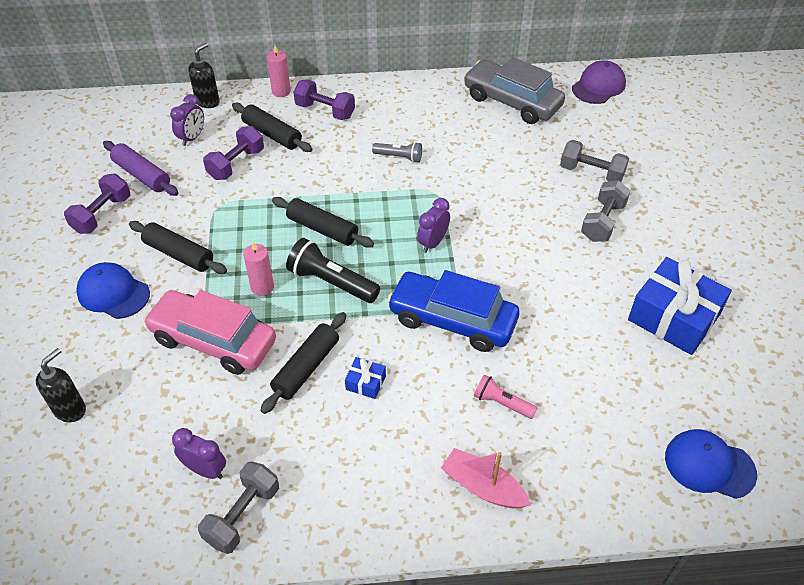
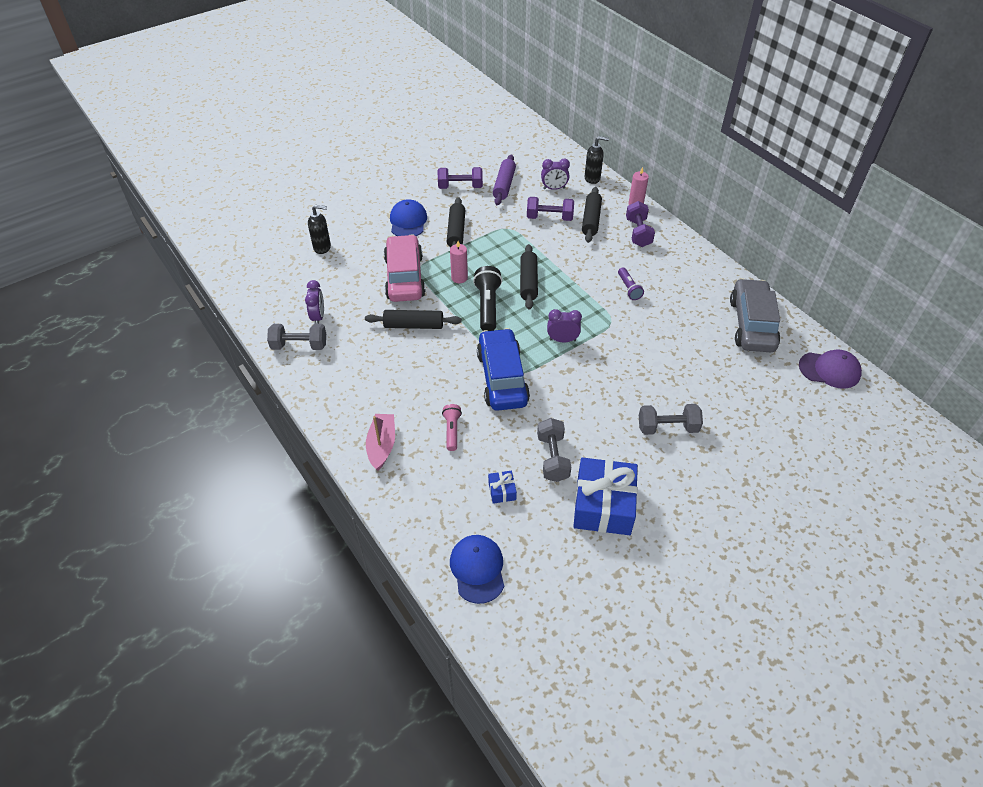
camera: 60 degrees right, 0 degrees up
(365, 383) = (421, 357): blue gift -> blue gift (502, 491)
(399, 157) = (629, 288): grey flashlight -> purple flashlight
(591, 173) = (716, 402): grey dumbbell -> grey dumbbell (552, 458)

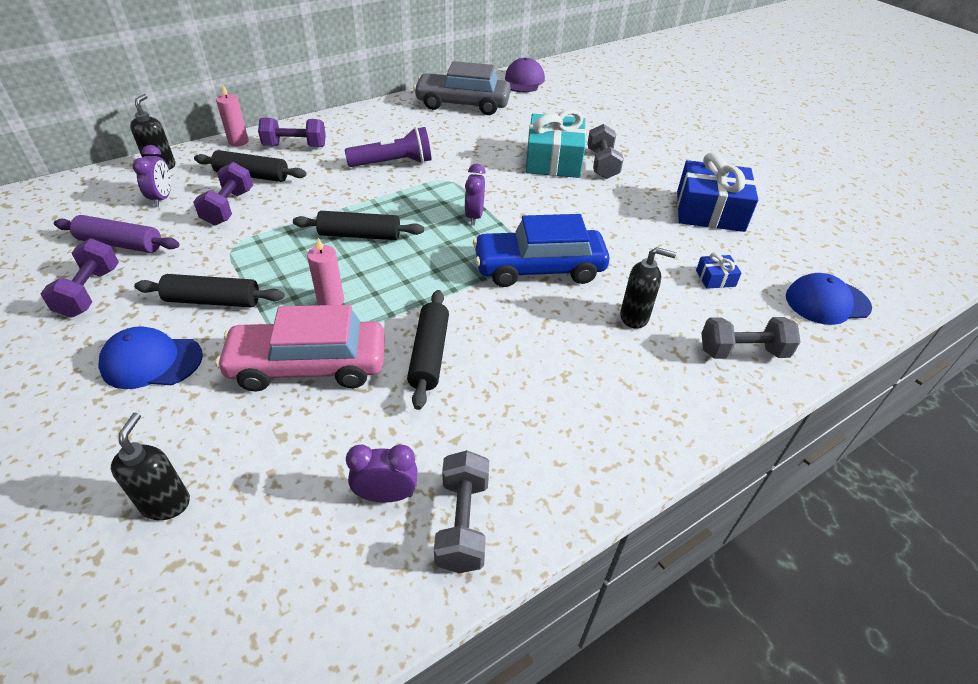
camera: 90 degrees left, 5 degrees down
(382, 445) = (675, 390): pink boat -> none
(452, 431) = (634, 317): pink flashlight -> black soap dispenser
(487, 306) = (401, 275): black flashlight -> none
(552, 458) = (658, 238): grey dumbbell -> grey dumbbell (742, 352)
(629, 288) = (393, 163): purple flashlight -> purple flashlight, size x1.68
(664, 391) = (553, 160): none -> turquoise gift

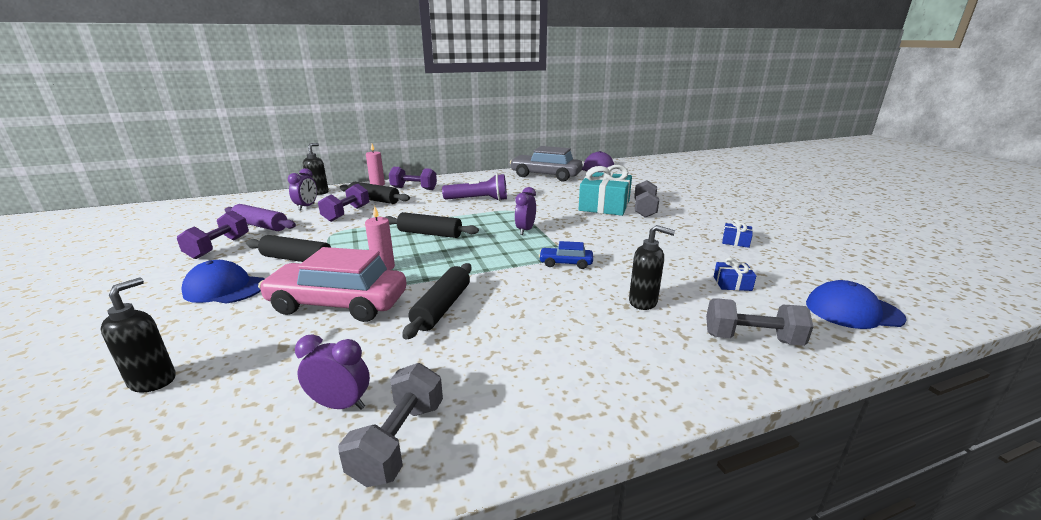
camera: 15 degrees right, 20 degrees down
(539, 268) = (565, 263): blue car -> blue car, size x0.47
(709, 211) = (735, 241): blue gift -> blue gift, size x0.43

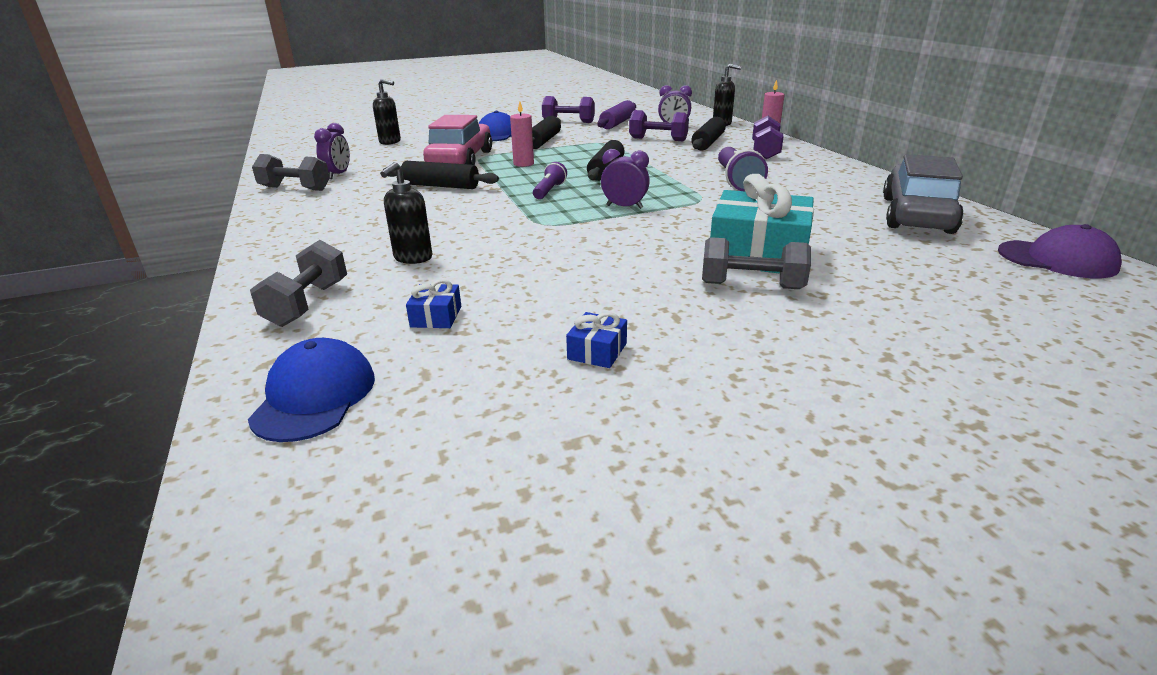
camera: 90 degrees right, 5 degrees up
(479, 254) = (549, 191): none -> purple flashlight
(565, 263) = (520, 226): blue car -> none

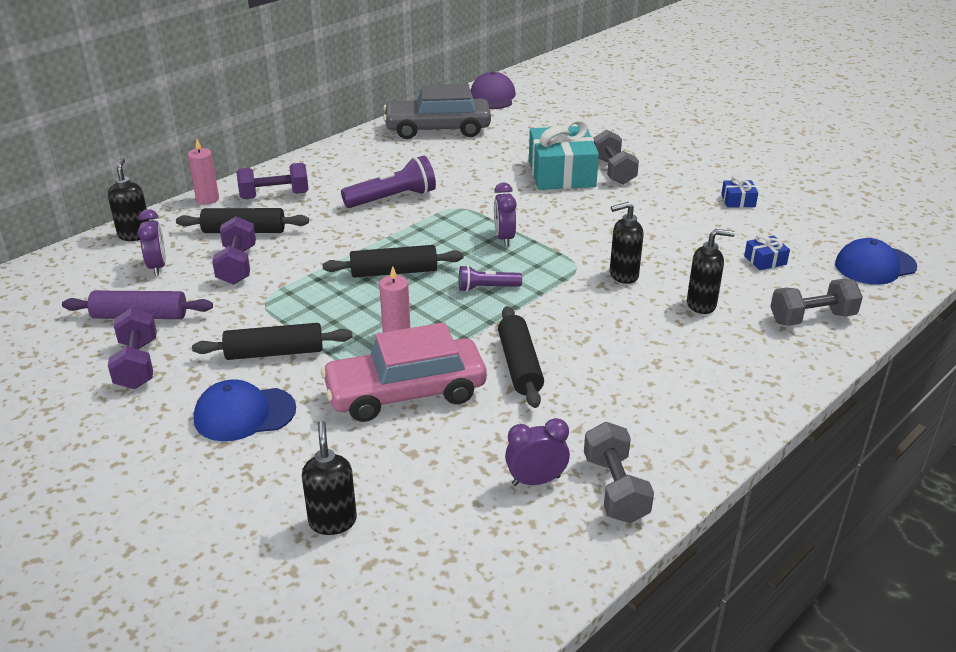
camera: 115 degrees left, 5 degrees up
(505, 238) = (623, 275): none -> black soap dispenser

